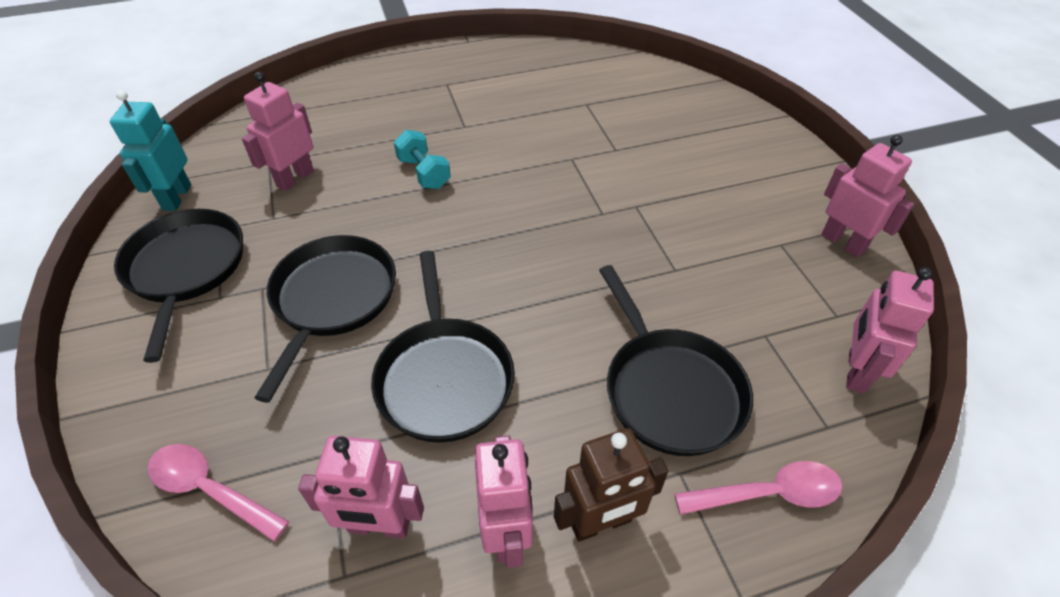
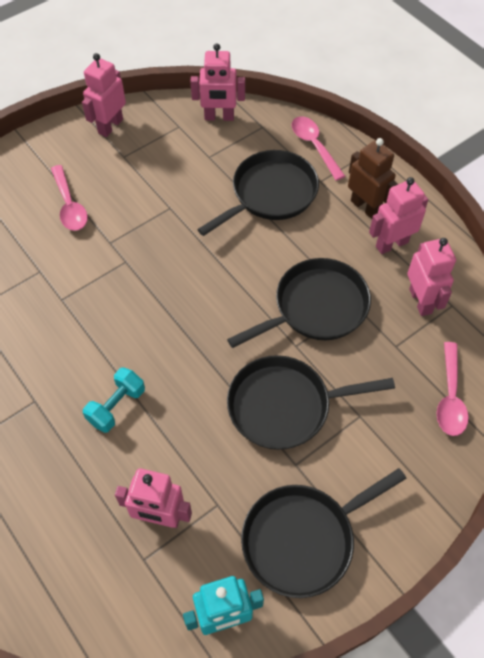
camera: 110 degrees left, 10 degrees up
(705, 184) = (69, 205): none -> pink spoon

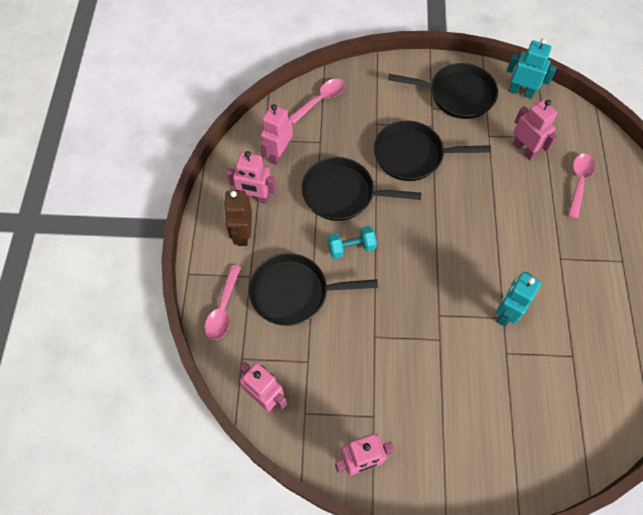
camera: 140 degrees left, 5 degrees up
(62, 305) = (505, 312): none -> turquoise robot
(69, 205) = (449, 398): pink spoon -> pink spoon (579, 182)
(116, 406) = (510, 220): turquoise dumbbell -> turquoise dumbbell (351, 247)
(285, 406) = (412, 155): black pan -> black pan turned 150 degrees clockwise

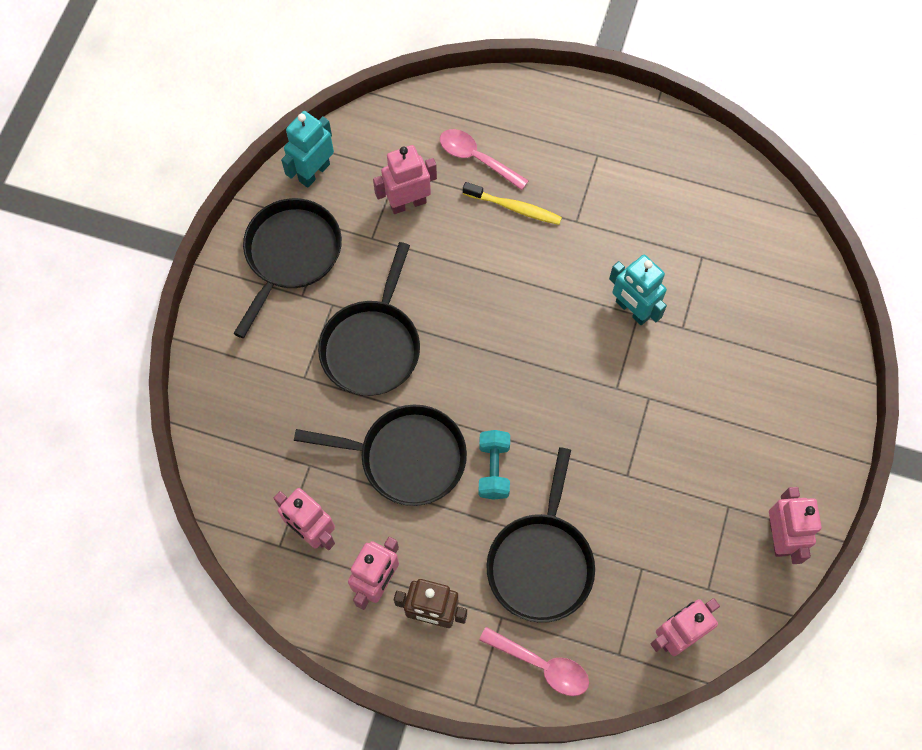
camera: 75 degrees left, 5 degrees up
(320, 100) = (235, 445): pink spoon -> none
(342, 193) = (406, 457): black pan -> black pan turned 105 degrees counterclockwise
(552, 215) = (514, 208): none -> yellow toothbrush

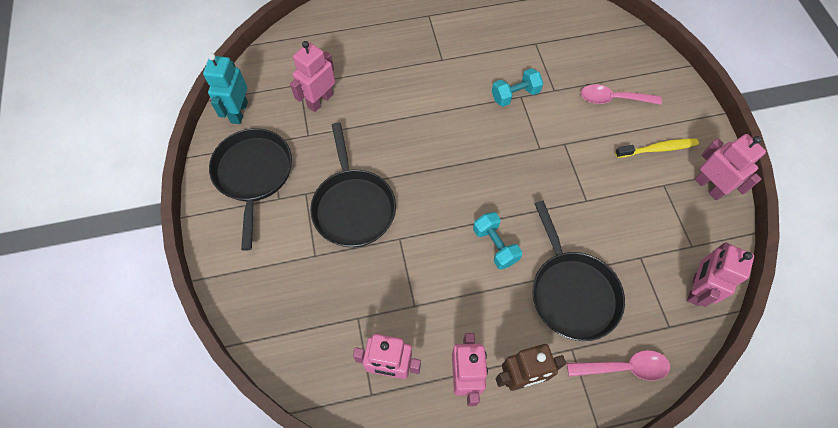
camera: 30 degrees left, 5 degrees down
(406, 457) = (427, 271): black pan -> none
(476, 158) = (350, 52): pink spoon -> pink spoon (613, 99)
(514, 208) = (395, 70): yellow toothbrush -> yellow toothbrush (658, 149)
(632, 310) = (515, 95): turquoise robot -> turquoise dumbbell

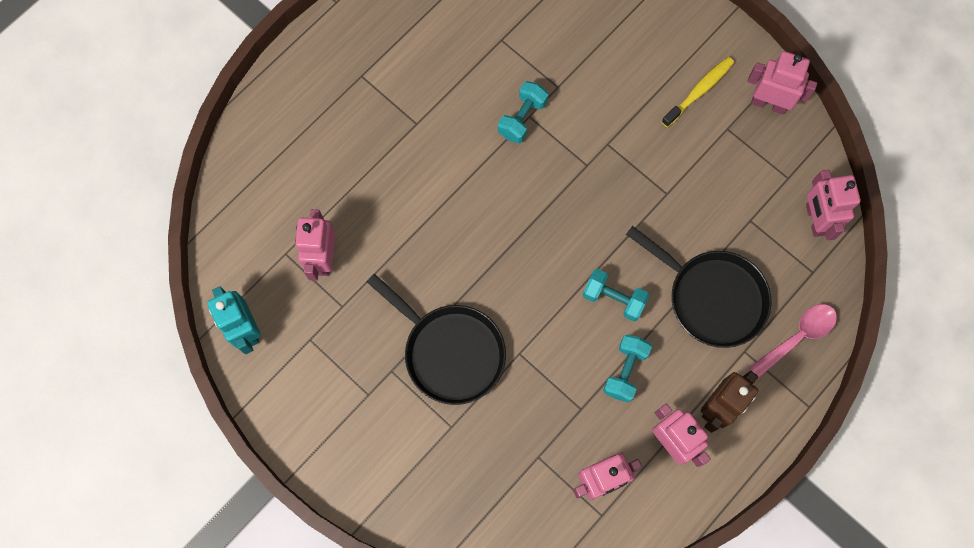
camera: 35 degrees left, 10 degrees up
(253, 174) = (321, 387): black pan -> none
(467, 301) = (625, 371): none -> turquoise dumbbell
(613, 99) = (622, 59): pink spoon -> none

